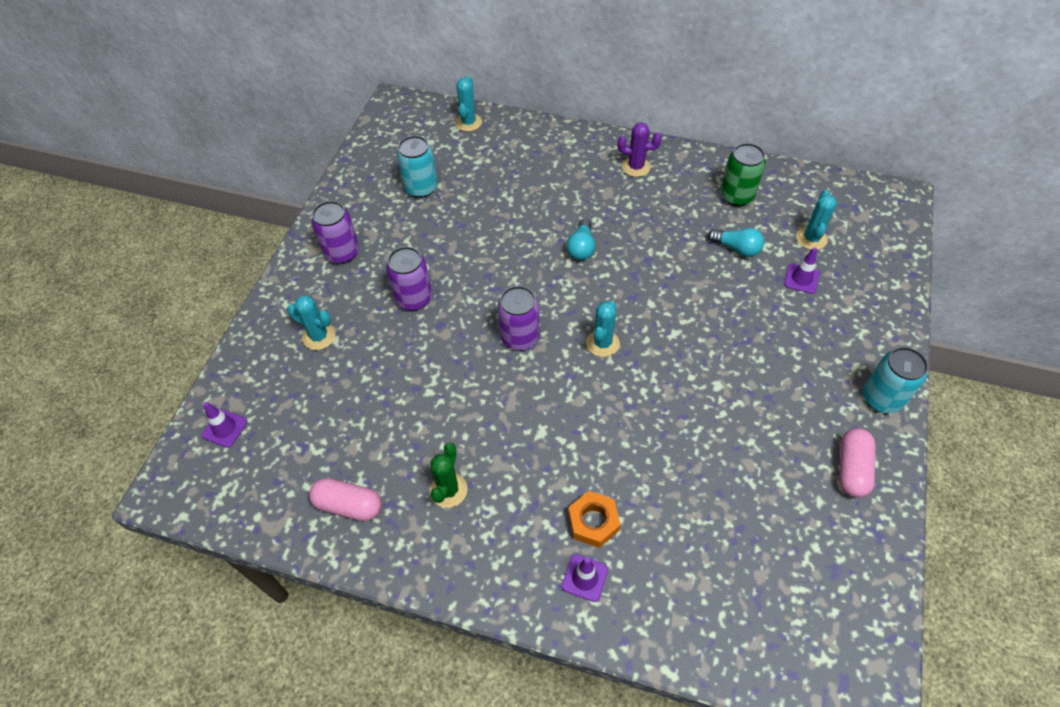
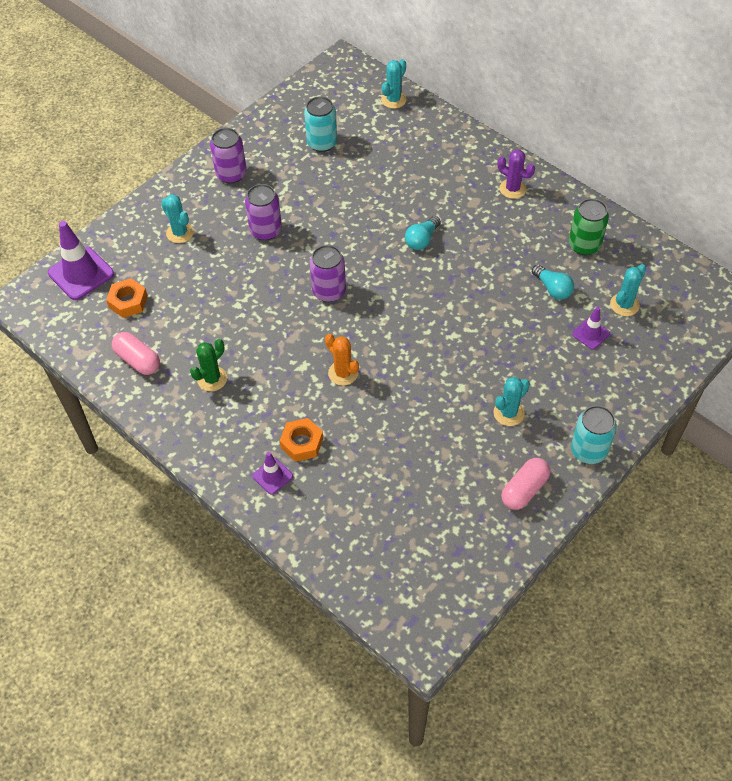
camera: 25 degrees right, 0 degrees up
(224, 428) = (81, 273): purple traffic cone -> purple traffic cone, size x1.85
(300, 439) = (128, 302): none -> orange nut
(589, 421) = (343, 373): none -> orange cactus
(602, 343) = (390, 320): turquoise cactus -> turquoise cactus (508, 413)

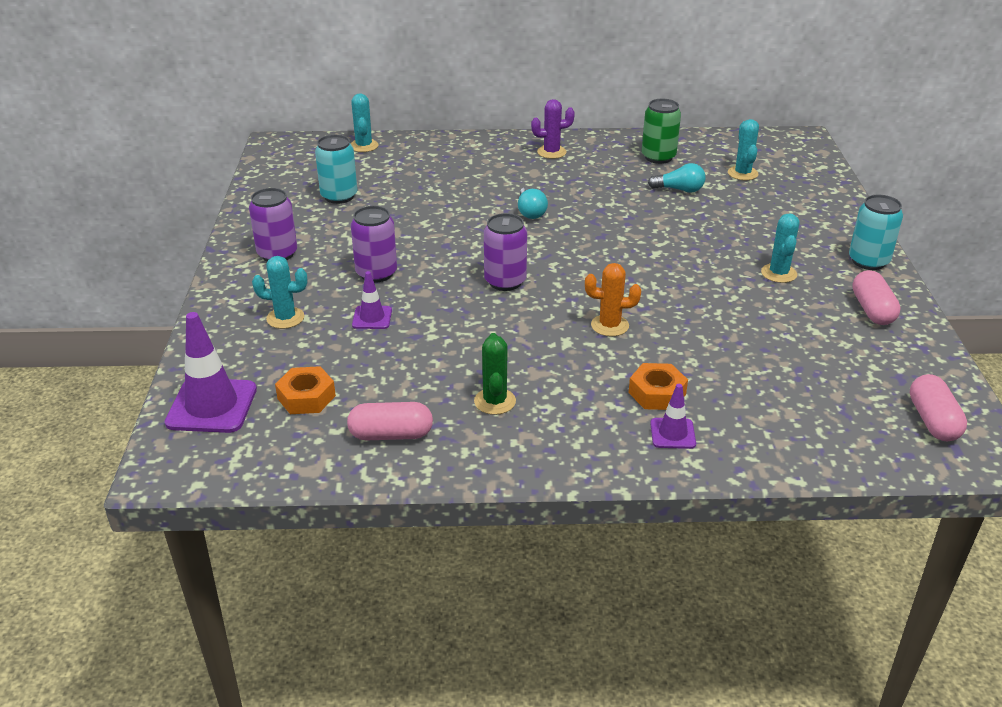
camera: 45 degrees left, 20 degrees down
(429, 593) = (932, 421): none -> pink capsule
(590, 334) = (750, 199): purple traffic cone -> purple traffic cone (372, 318)

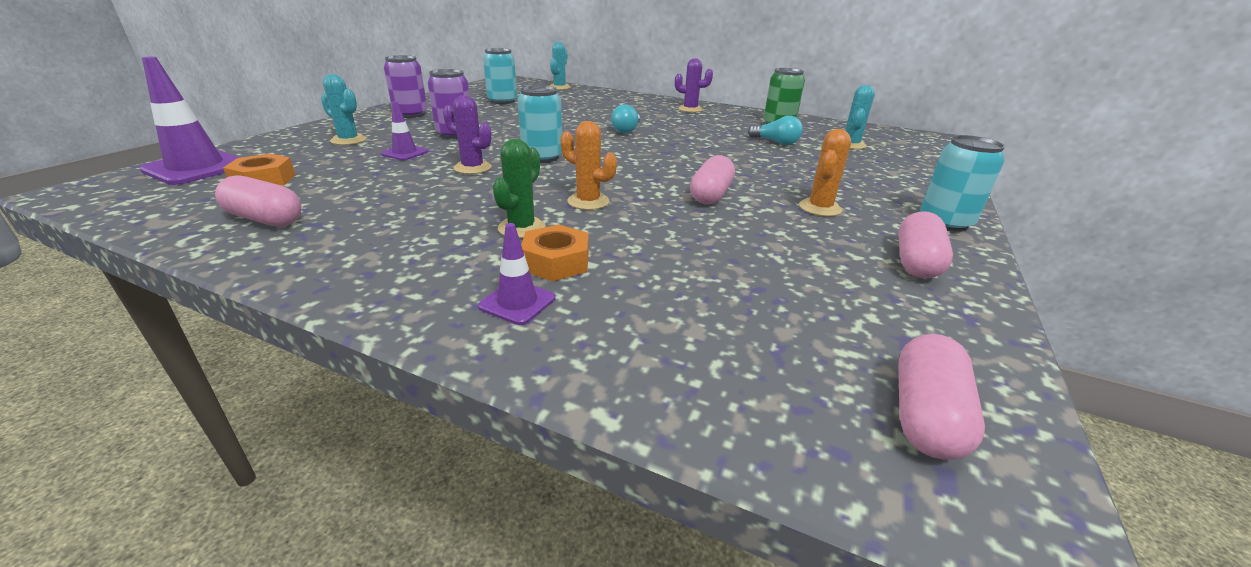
camera: 25 degrees right, 5 degrees down
(464, 317) = (472, 168): none -> purple cactus
(495, 401) = (392, 223): green cactus -> green cactus (521, 228)
(505, 281) = (542, 157): purple can -> turquoise can
(691, 285) = (710, 195): none -> pink capsule
(778, 273) = (820, 208): turquoise cactus -> orange cactus

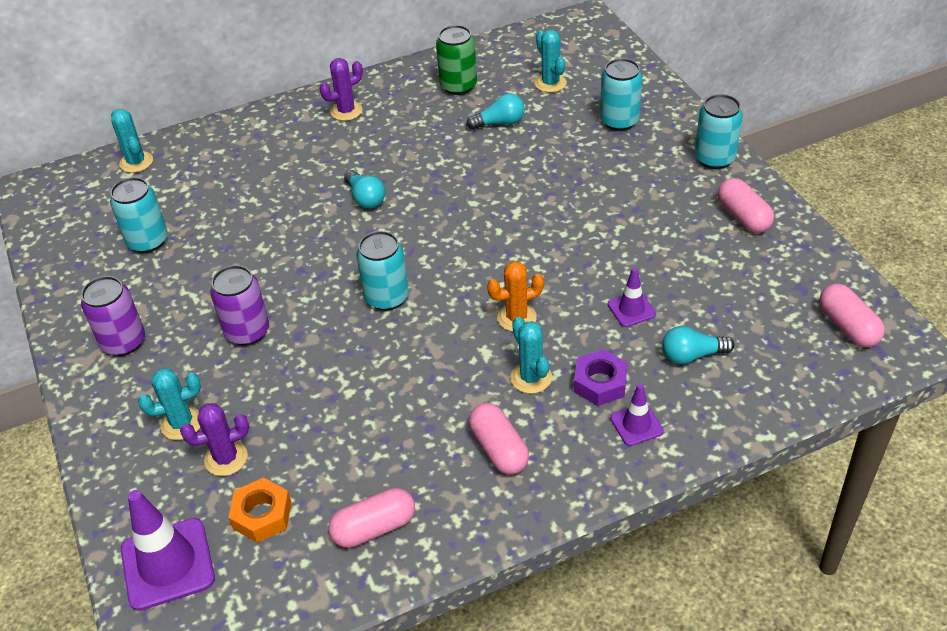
camera: 45 degrees left, 15 degrees up
(405, 153) = (274, 391): purple traffic cone -> purple traffic cone (631, 309)
(472, 168) = (369, 356): purple cactus -> purple cactus (226, 458)
(521, 228) = (531, 378): green cactus -> turquoise cactus
(556, 262) = (600, 383): orange nut -> purple nut
(670, 301) = (692, 355): none -> turquoise light bulb
(710, 195) = (568, 241): pink capsule -> pink capsule (499, 449)
(820, 208) = (642, 200): orange cactus -> none
(878, 174) = (619, 121): none -> turquoise can

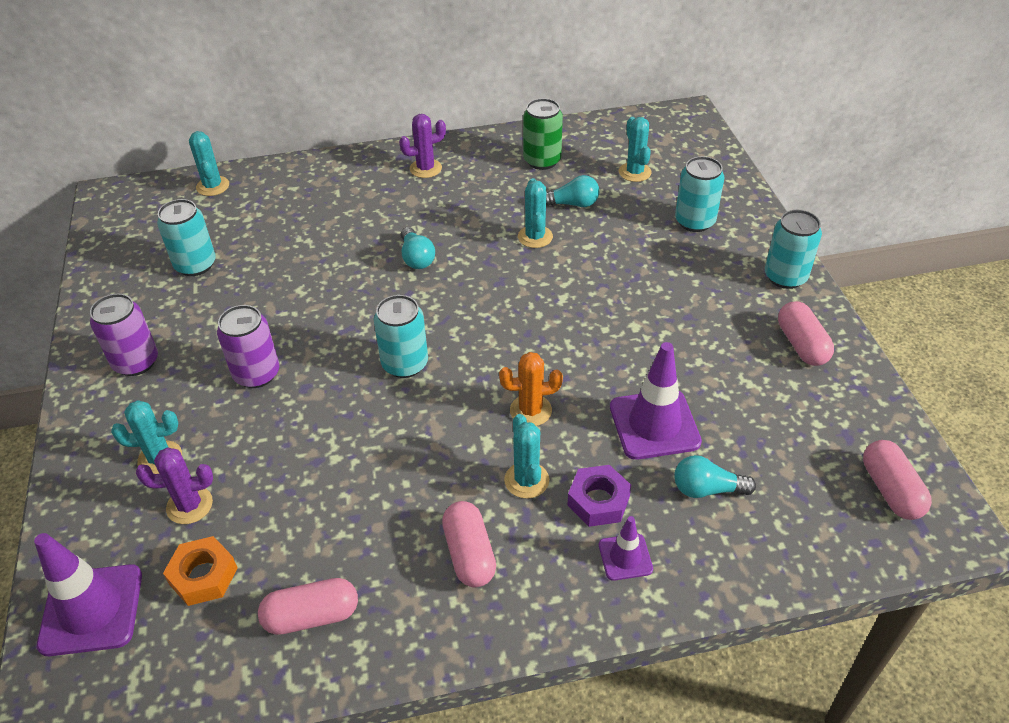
camera: 10 degrees right, 0 degrees up
(473, 160) = (535, 237): none -> turquoise cactus
(631, 309) = (654, 424): purple traffic cone -> purple traffic cone, size x1.85

